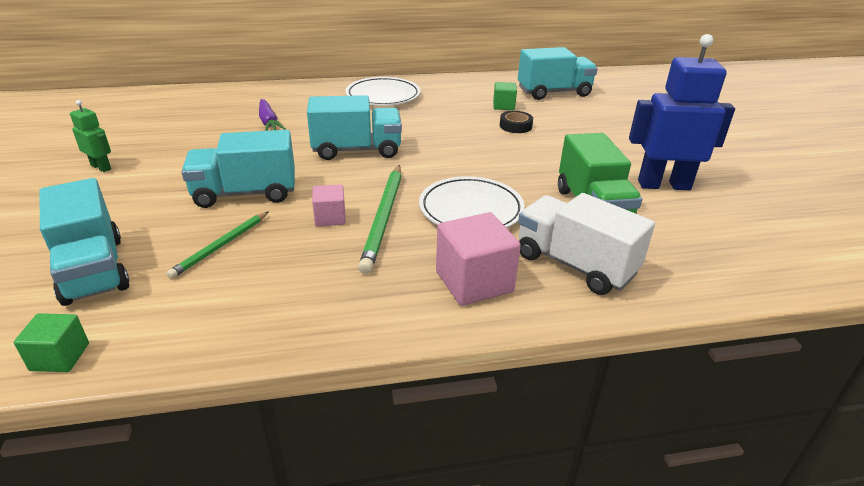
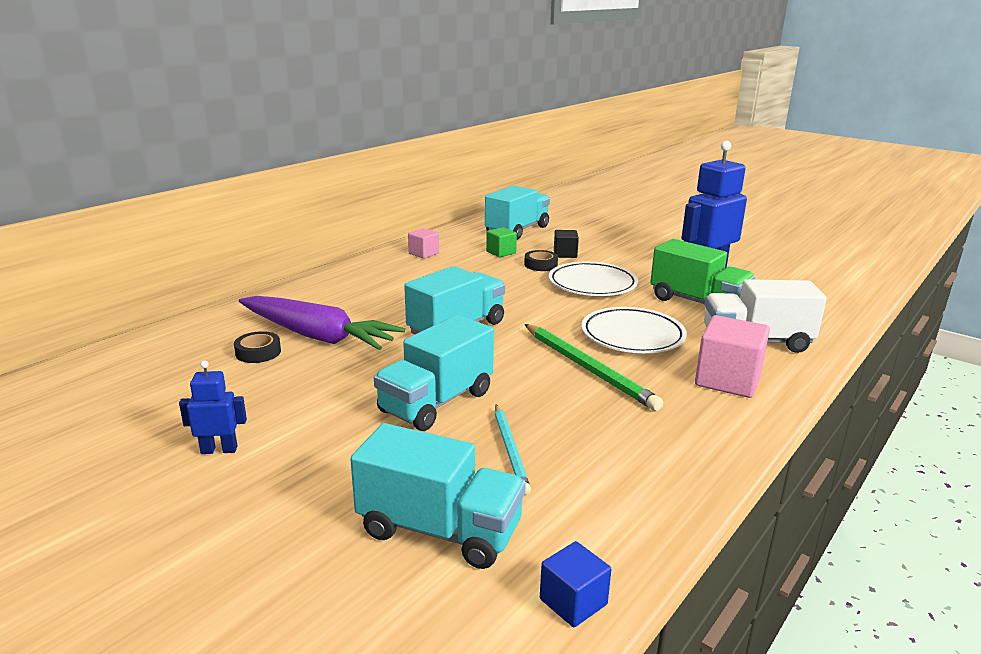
camera: 40 degrees left, 10 degrees down
(60, 357) = (573, 602): green cube -> blue cube
(101, 167) = (219, 450): green robot -> blue robot
(221, 120) = (258, 352): none -> black tape
(221, 246) = (510, 450): green pencil -> turquoise pencil
(268, 122) = (317, 336): purple carrot -> purple carrot, size x1.86
(330, 218) = (549, 387): pink cube -> pink cube (423, 253)
(383, 96) = (382, 276): white plate -> white plate (592, 284)
(555, 124) = (565, 254): none -> black cube

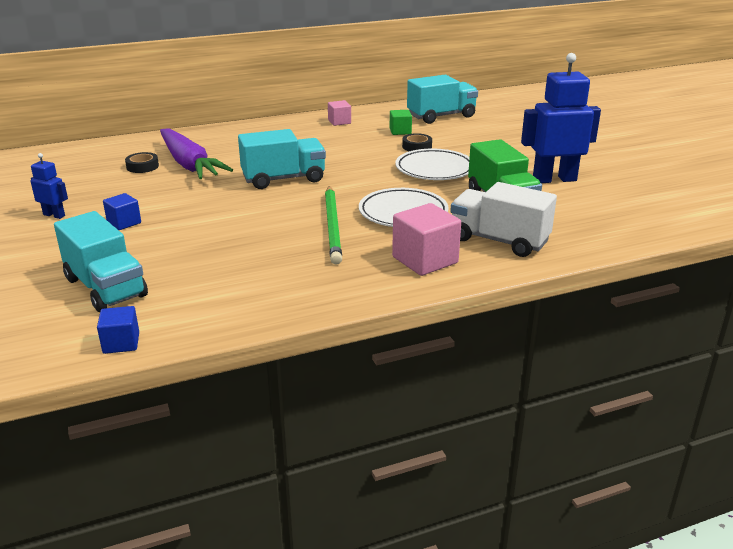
camera: 30 degrees right, 5 degrees up
(337, 432) = (124, 223): none -> blue cube
(436, 402) = (202, 221): turquoise truck -> none
(510, 450) = (205, 260): turquoise pencil -> none
(565, 254) = (451, 142): black cube -> none

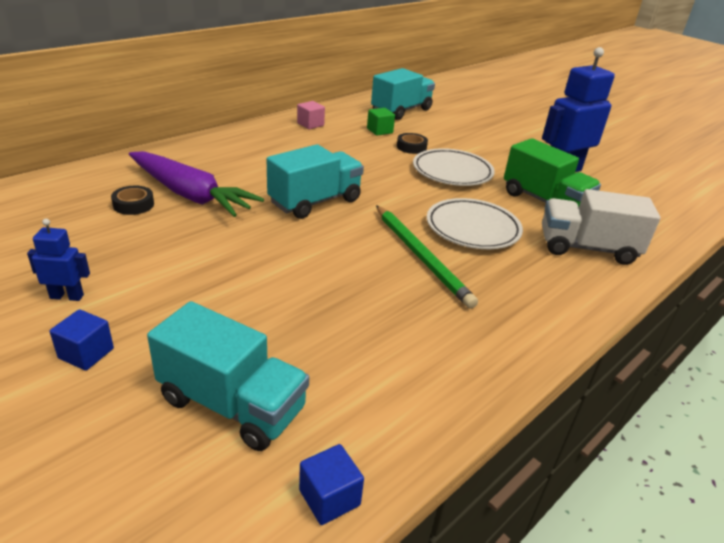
camera: 25 degrees left, 5 degrees up
(124, 223) = (175, 292): blue cube -> blue cube (86, 353)
(425, 260) = (548, 285): pink cube -> none

